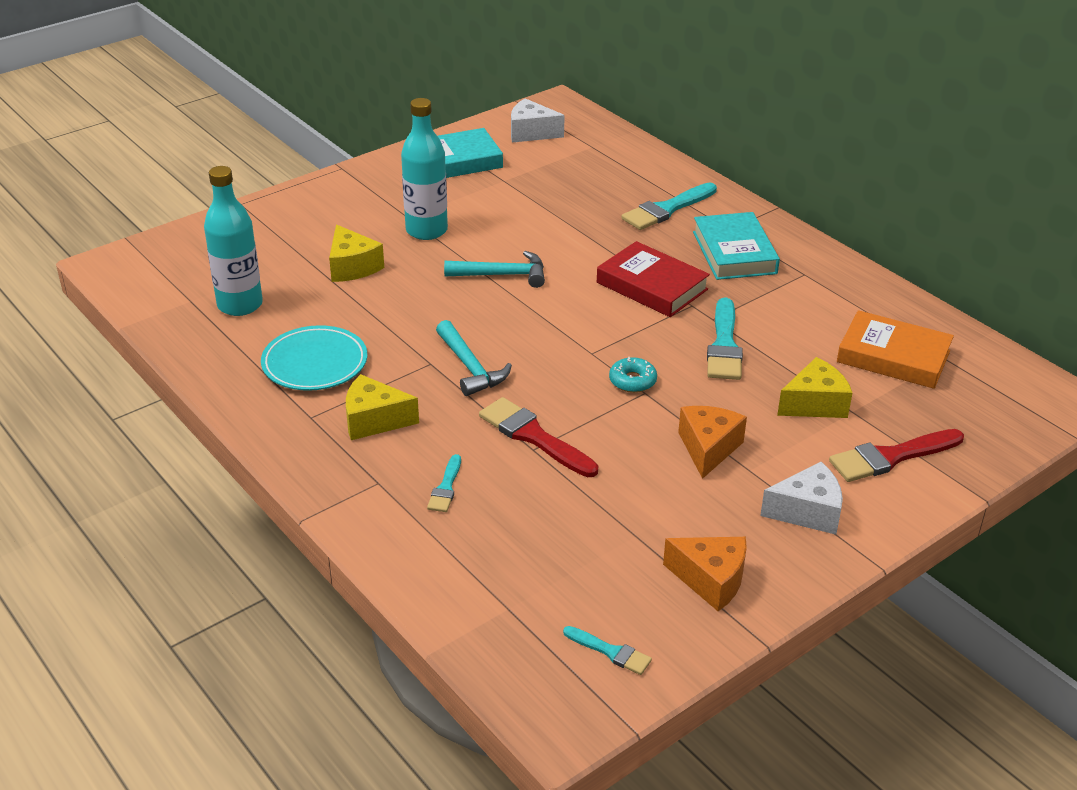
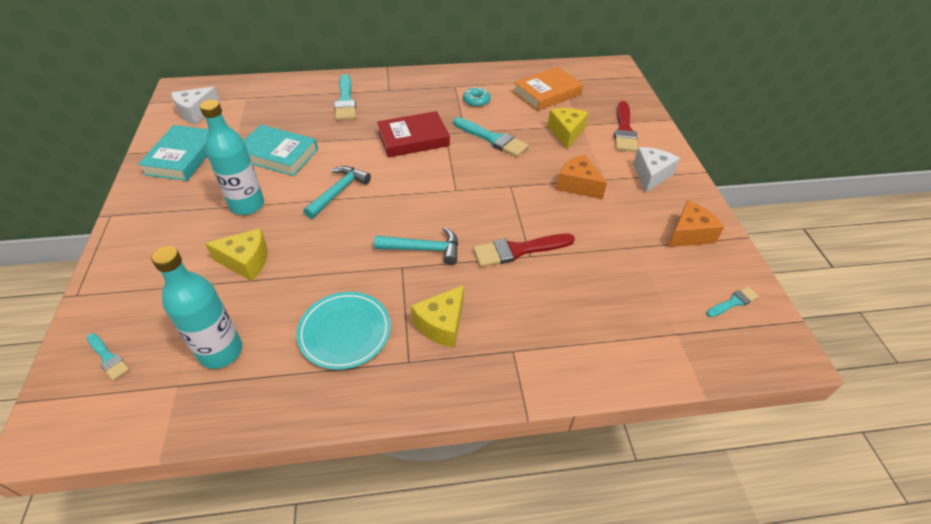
camera: 60 degrees left, 10 degrees up
(446, 488) = (542, 315): turquoise brush -> turquoise brush (108, 358)
(632, 381) = (496, 186): turquoise donut -> turquoise donut (476, 101)
(734, 252) = (412, 98): turquoise book -> turquoise book (278, 154)

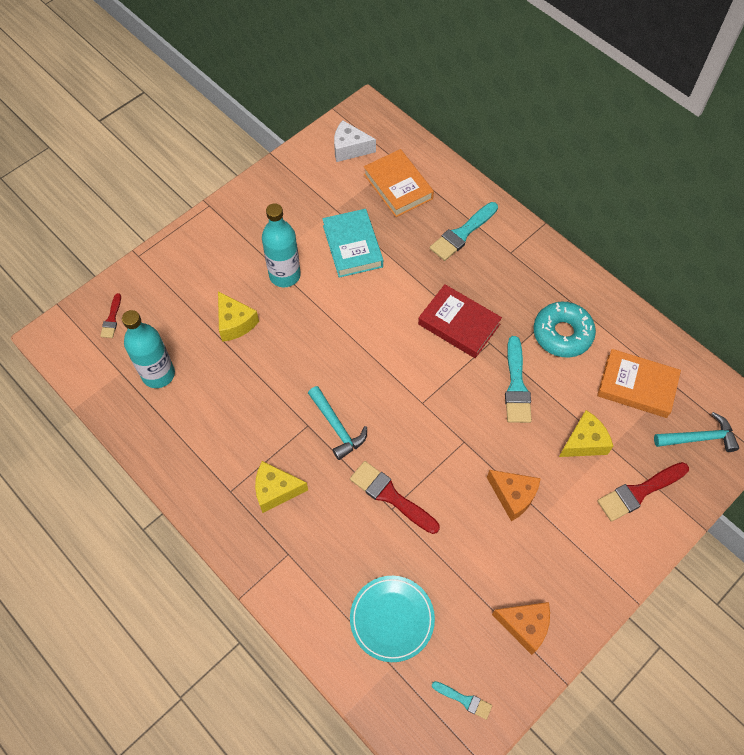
camera: 55 degrees right, 15 degrees up
(108, 358) = (112, 319): turquoise brush -> red brush
(183, 157) = (295, 189): turquoise book -> none
(264, 108) = (398, 186): none -> orange book
(338, 192) = (348, 322): turquoise hammer -> turquoise hammer (699, 438)
(345, 332) = (224, 434): turquoise plate -> turquoise plate (392, 619)
(476, 101) = (562, 334): turquoise donut -> turquoise donut, size x1.87
(578, 185) = (513, 496): orange cheese -> orange cheese turned 120 degrees clockwise
(651, 175) = (585, 553): white cheese -> none

